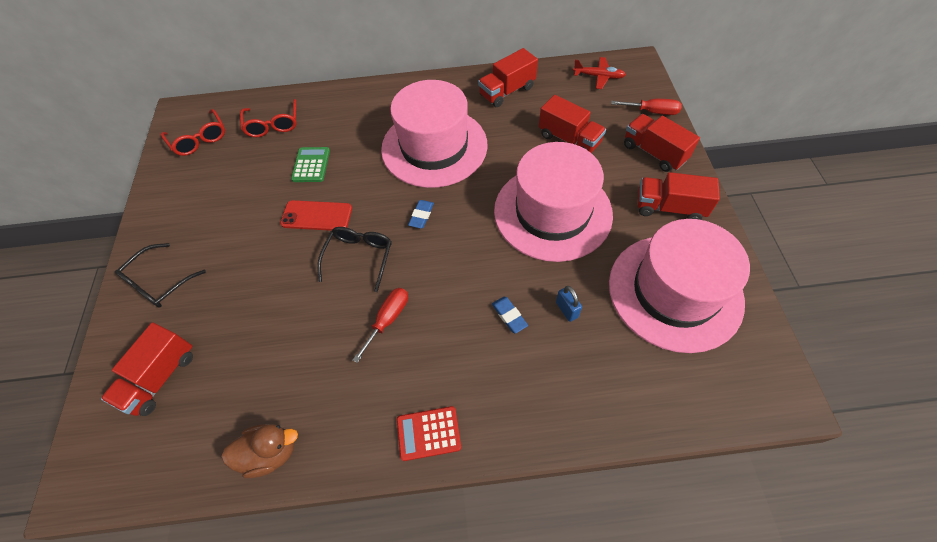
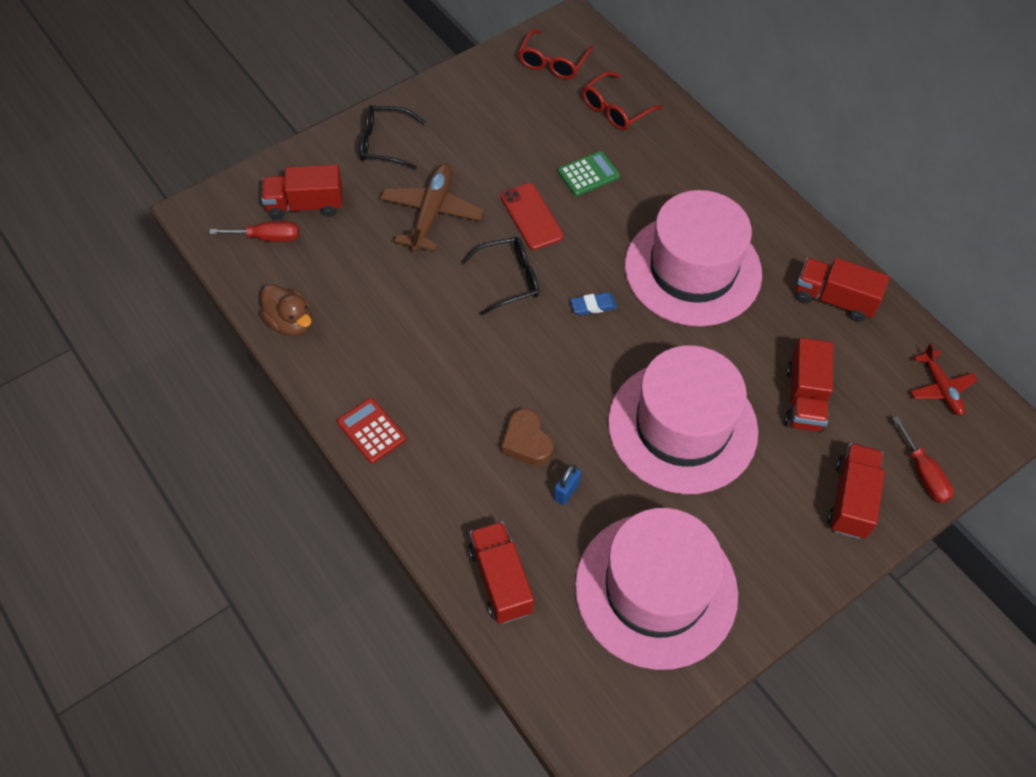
camera: 55 degrees right, 0 degrees up
(256, 281) = (431, 213): none -> brown plane
(388, 319) = (459, 340): red screwdriver -> red screwdriver (267, 237)
(509, 316) = (526, 442): blue eraser -> brown heart
(669, 207) = (773, 545): red truck -> red truck (500, 580)

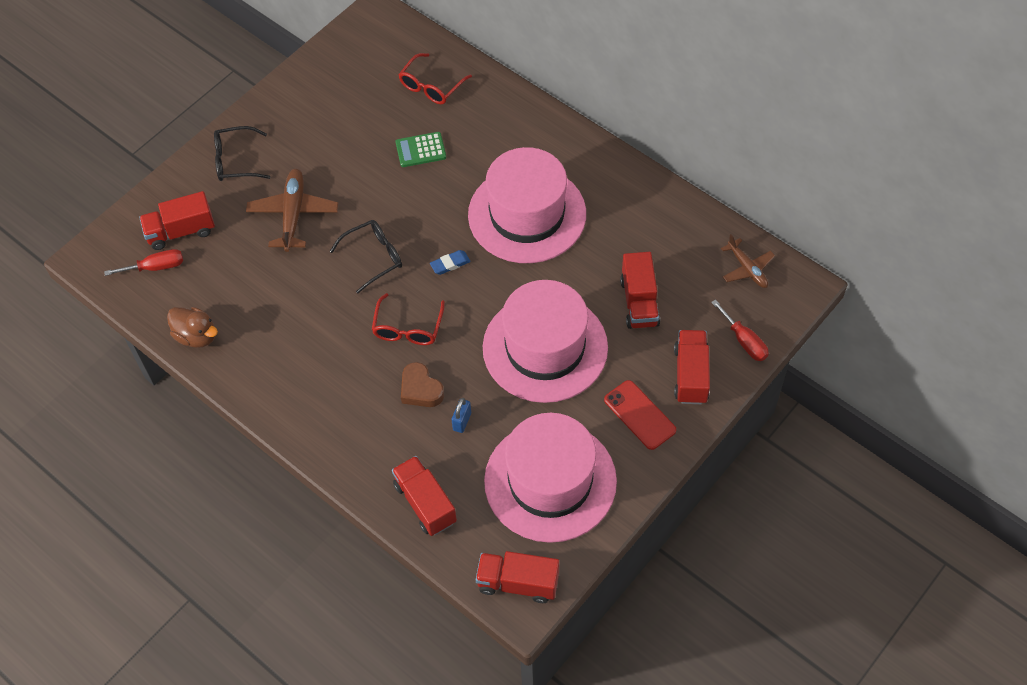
camera: 10 degrees left, 0 degrees up
(371, 431) = (290, 410): red calculator -> none
(531, 216) = (380, 198): red phone -> red phone (640, 415)
(553, 62) = (367, 54): red glasses -> red glasses (408, 327)
(588, 174) = (420, 150): green calculator -> green calculator turned 150 degrees counterclockwise
(834, 299) = (649, 214): red truck -> red truck (518, 583)
(940, 388) = (747, 269): red plane -> brown plane

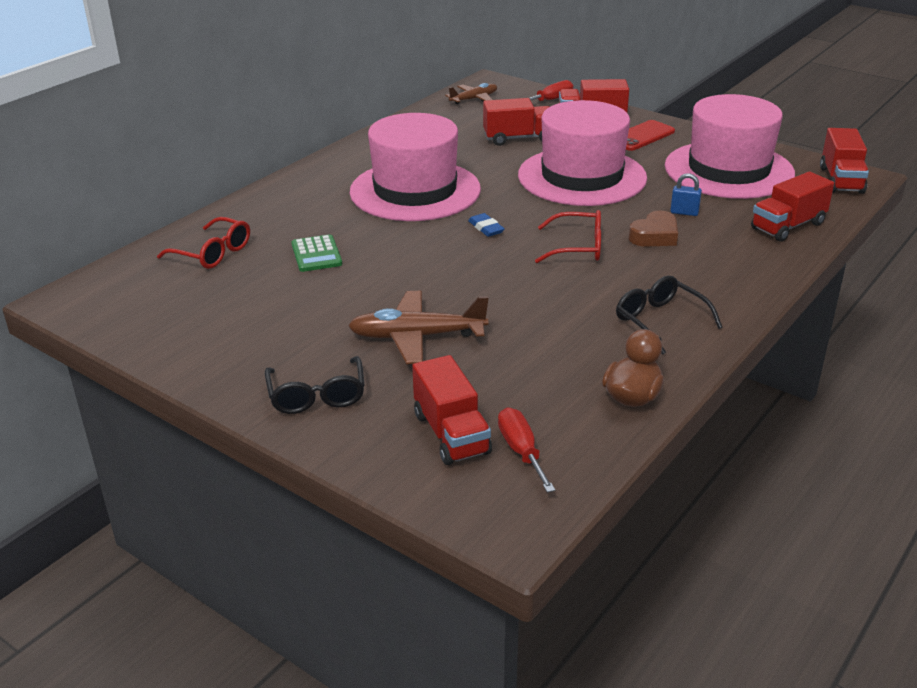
camera: 95 degrees left, 25 degrees down
(373, 258) = (482, 274): black glasses -> black glasses (660, 321)

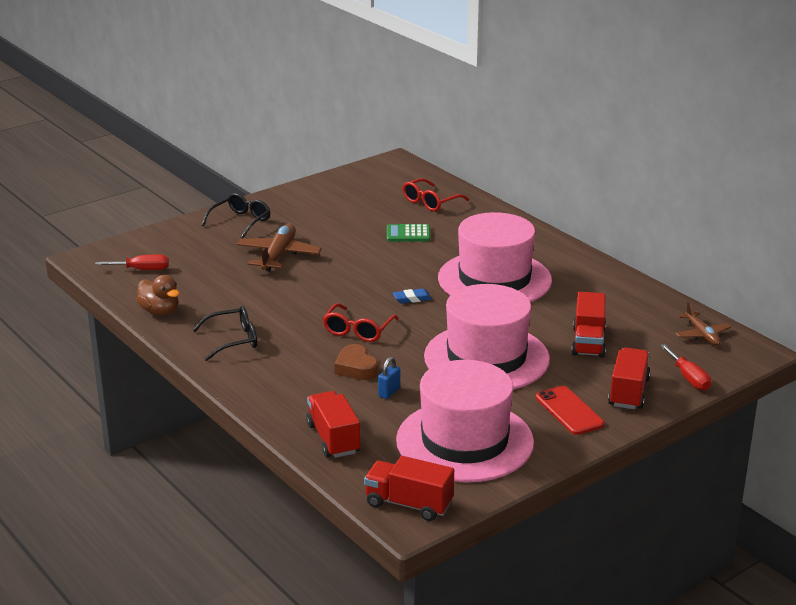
camera: 105 degrees right, 5 degrees down
(317, 395) = (240, 222): black glasses -> black glasses turned 120 degrees clockwise
(451, 434) = (174, 253): red truck -> none

